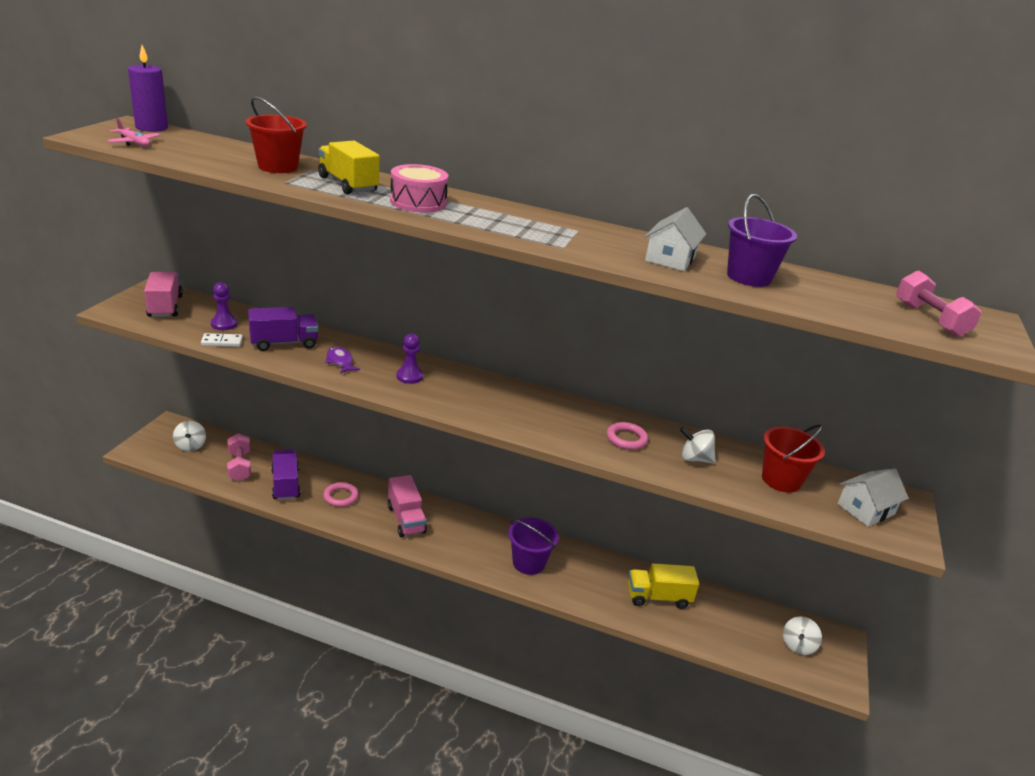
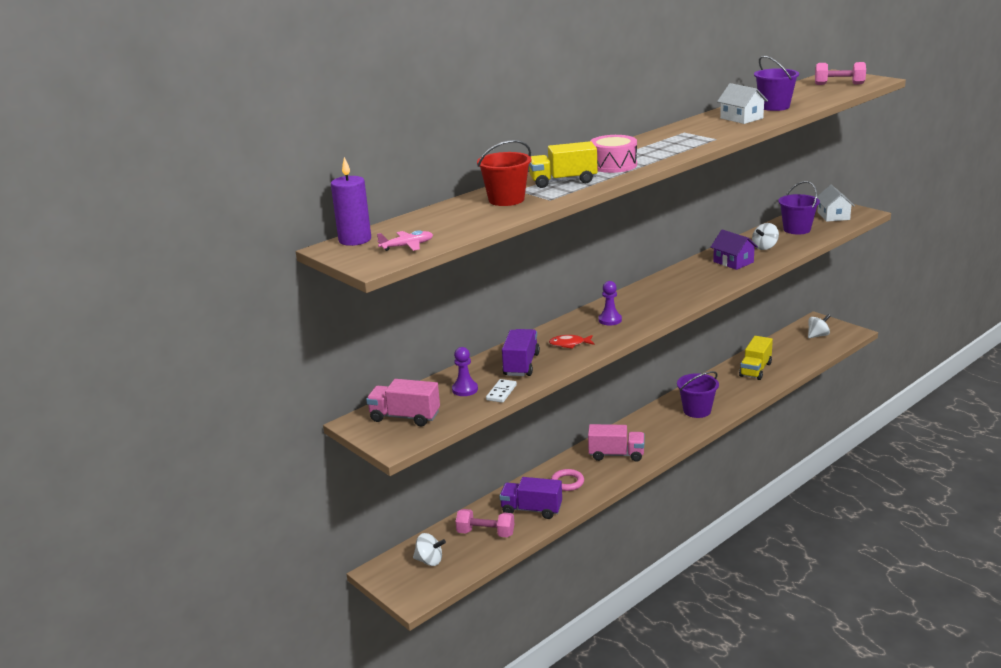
camera: 55 degrees left, 5 degrees down
(340, 361) = (569, 344): purple fish -> red fish
(626, 439) = (733, 262): pink ring -> purple house
(781, 480) = (797, 229): red bucket -> purple bucket
(797, 646) = (818, 335): white spinning top -> white spinning top turned 90 degrees counterclockwise

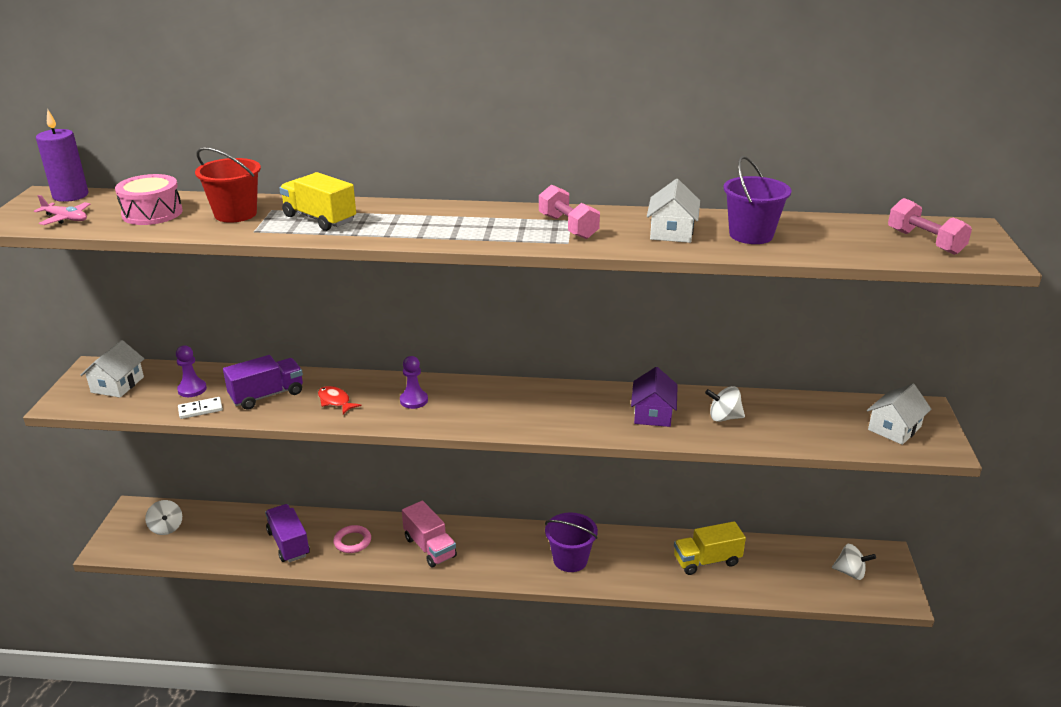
camera: 45 degrees right, 5 degrees up
(405, 417) = (117, 384): pink truck -> white house
(485, 533) = (230, 536): pink dumbbell -> pink dumbbell (568, 227)
(613, 165) = (401, 224): pink drum -> pink drum (152, 213)
(797, 229) = (810, 419): purple bucket -> none

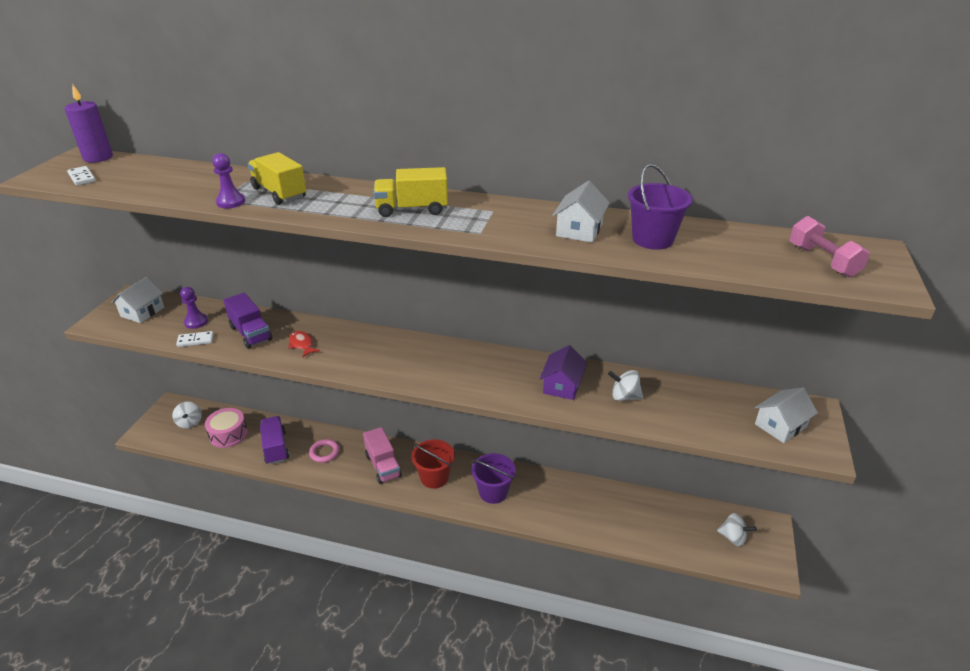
camera: 10 degrees right, 5 degrees up
(66, 219) = (82, 178): pink plane -> white domino
(152, 213) = (150, 177): pink drum -> pink drum (228, 434)
(235, 214) = (214, 183): red bucket -> red bucket (434, 477)
(267, 395) = (251, 333): purple truck -> purple truck turned 75 degrees clockwise
(414, 400) = (364, 350): purple pawn -> purple pawn (231, 202)
(568, 227) = (487, 217): pink dumbbell -> none
(707, 561) = (608, 509): yellow truck -> yellow truck (412, 209)

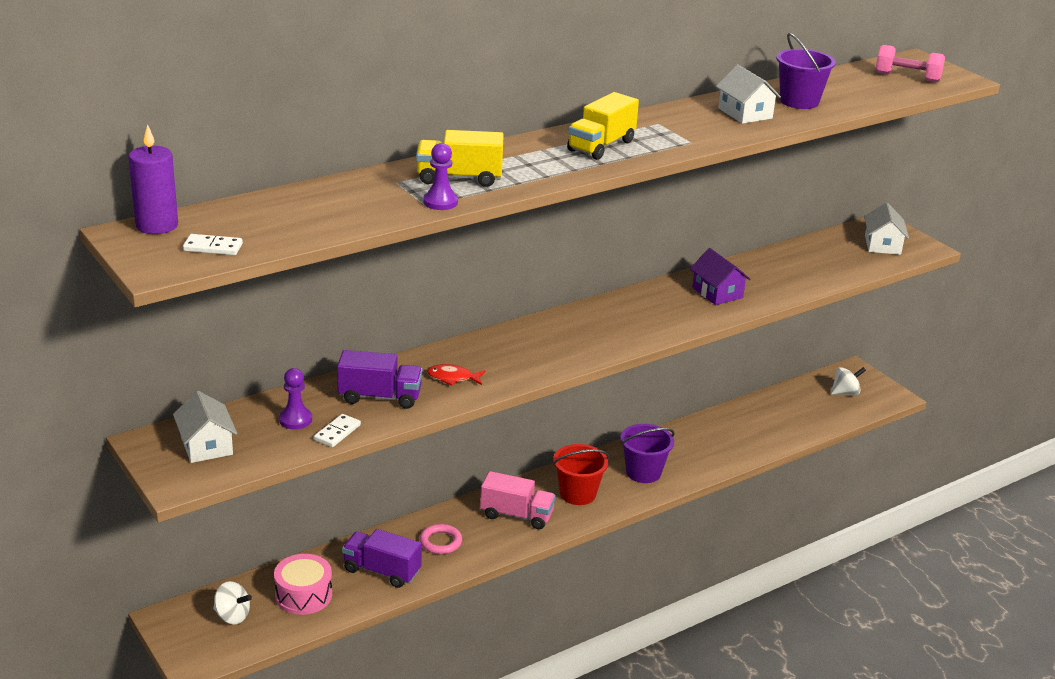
camera: 50 degrees left, 5 degrees down
(624, 396) = (769, 277): white spinning top -> none

